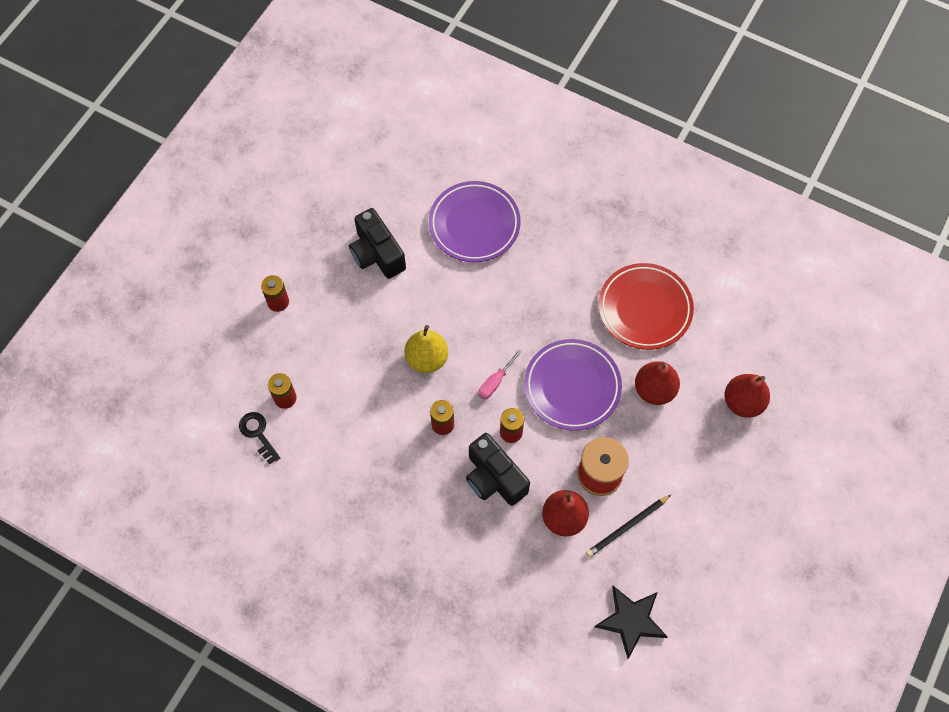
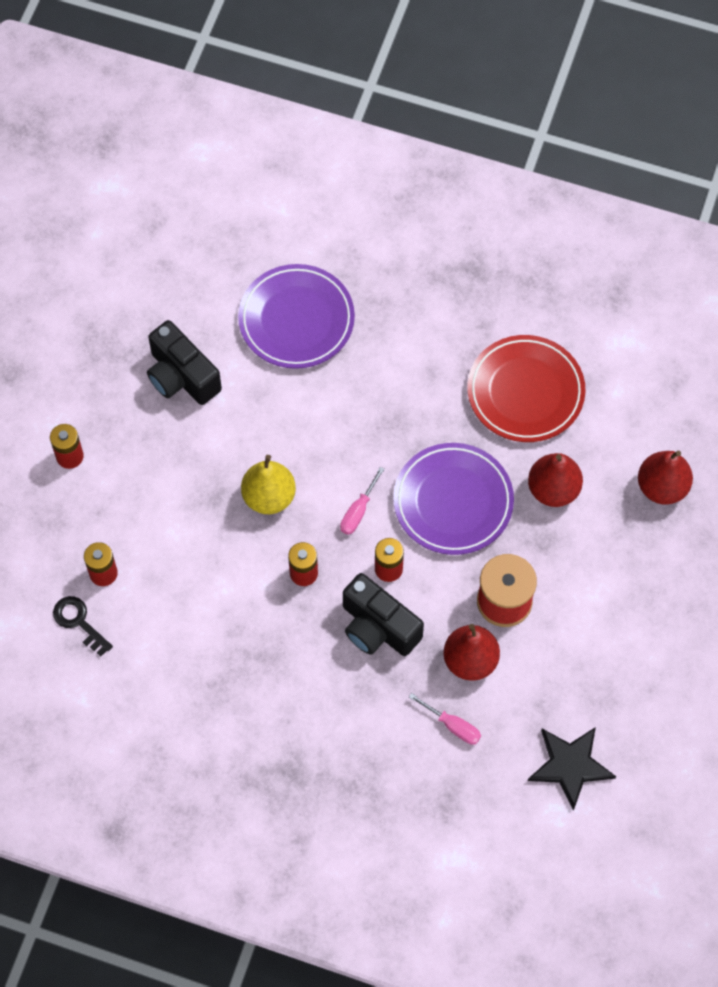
camera: 10 degrees left, 0 degrees up
(540, 570) = (452, 725): none -> pink screwdriver
(627, 527) = (547, 658): black pencil -> none

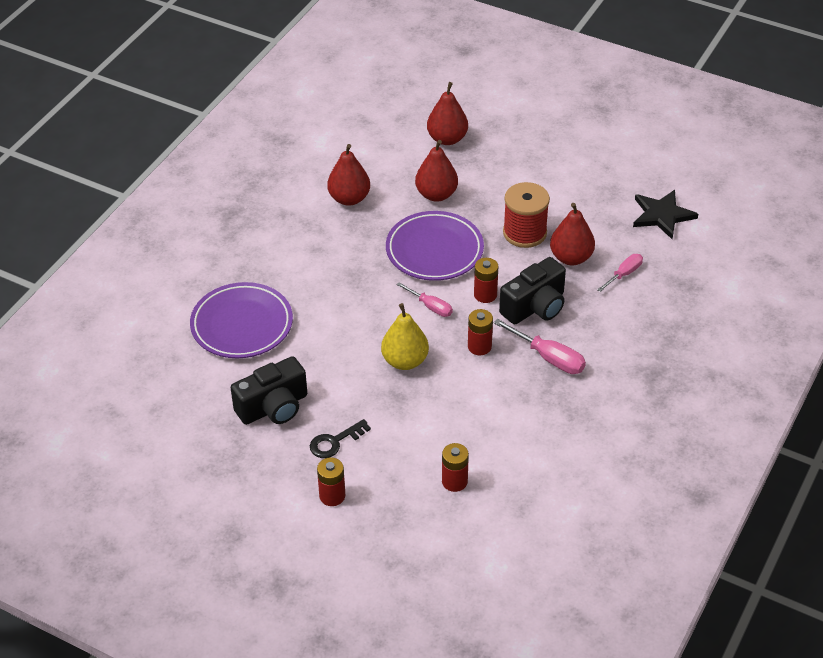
camera: 80 degrees left, 20 degrees down
(79, 622) = (499, 504): black key -> black key (335, 442)
(298, 651) = (548, 357): none -> pink screwdriver
(525, 392) = (349, 198): red plate -> red pear

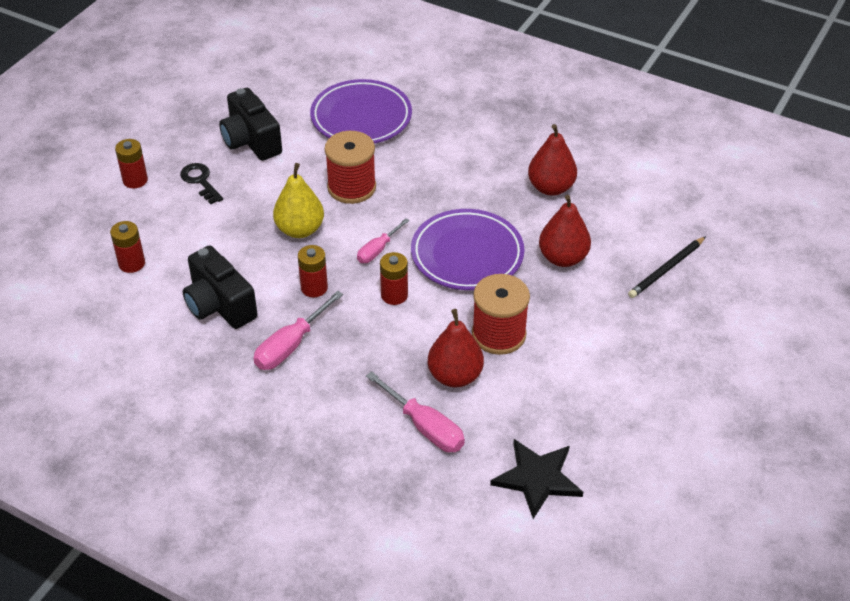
camera: 90 degrees right, 0 degrees up
(346, 328) = (351, 187): none -> red spool
(447, 139) = (666, 269): red pear -> black pencil
(535, 307) = (372, 338): black camera -> black camera (219, 305)
(624, 274) = (424, 426): pink screwdriver -> pink screwdriver, size x1.53

